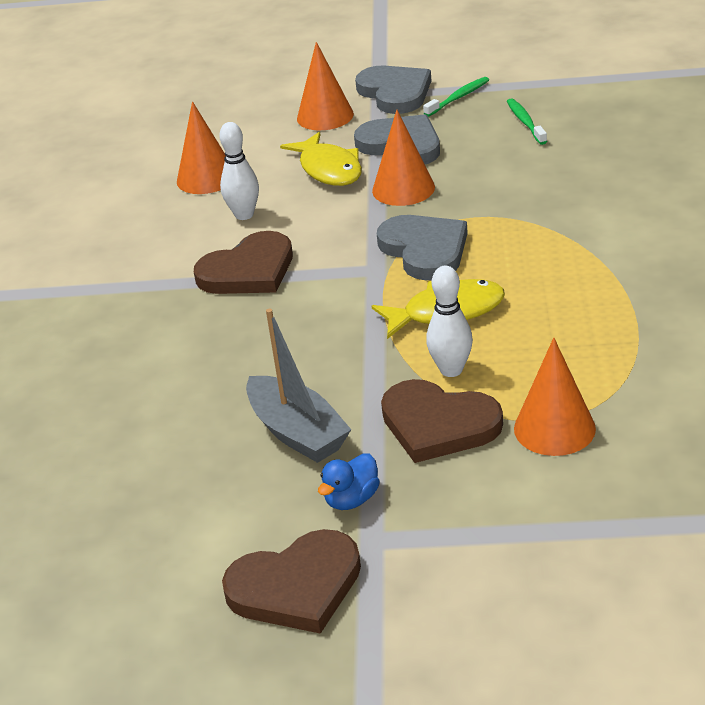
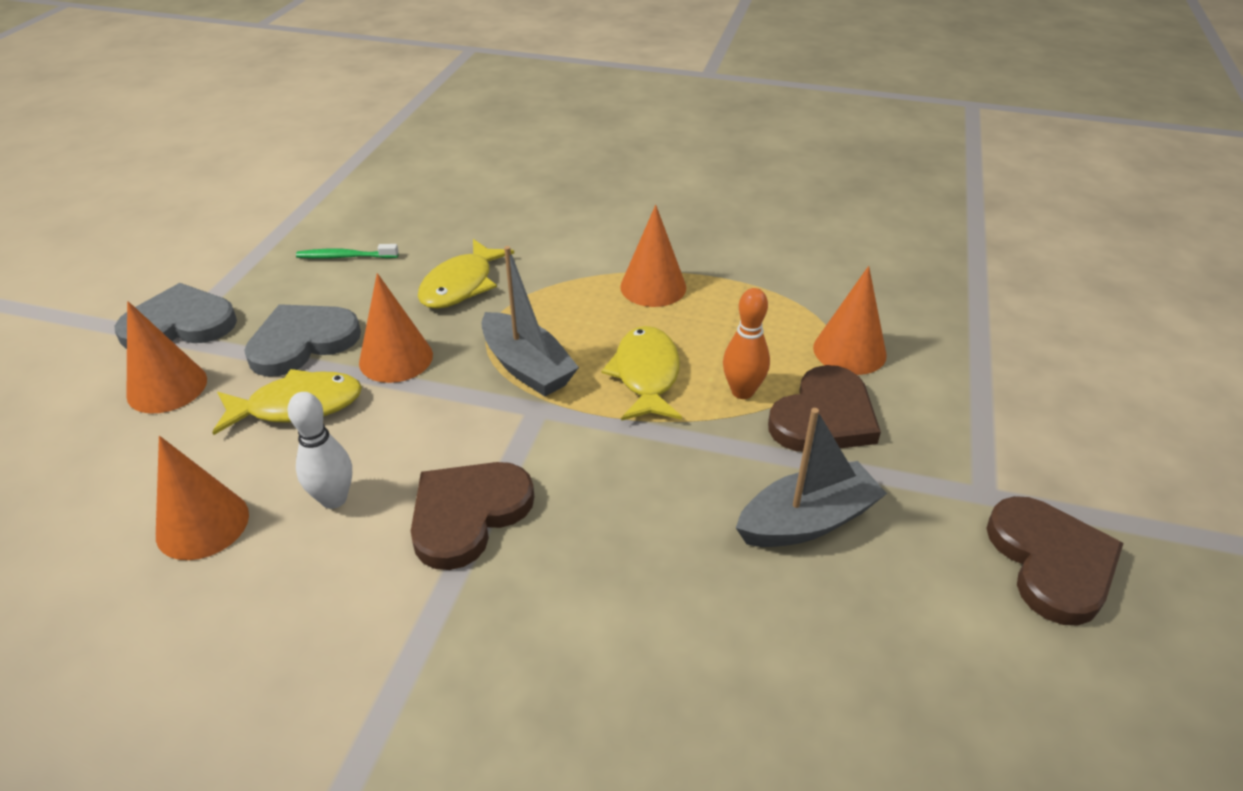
camera: 80 degrees left, 5 degrees up
(248, 271) = (468, 514): brown heart -> brown heart turned 120 degrees counterclockwise
(351, 499) = (924, 497): blue duck -> none
(424, 250) = (527, 367): grey heart -> grey boat
(451, 370) = (742, 391): white bowling pin -> orange bowling pin
(458, 97) = (246, 285): green toothbrush -> none
(521, 186) = (461, 285): none -> yellow fish
(588, 286) = (653, 287): none -> orange cone

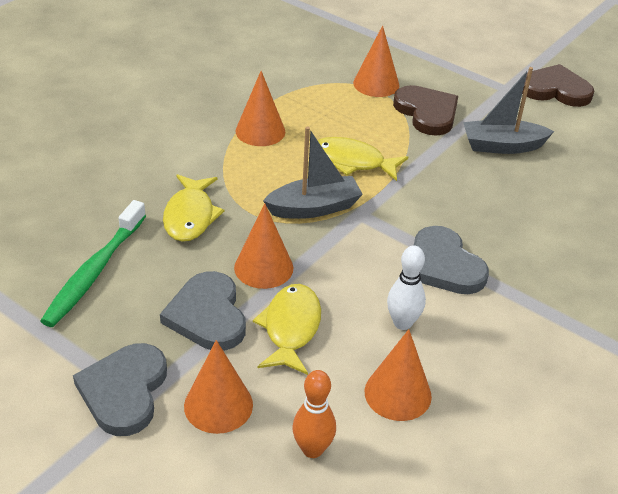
camera: 70 degrees left, 0 degrees up
(345, 257) = (94, 272): green toothbrush -> green toothbrush, size x1.83
(461, 285) = (190, 216): yellow fish -> yellow fish turned 45 degrees clockwise
(468, 514) = (444, 265): brown heart -> grey heart
(742, 391) = (390, 132): orange bowling pin -> orange bowling pin (312, 449)
(807, 521) = (502, 146): grey boat -> grey boat turned 90 degrees counterclockwise

